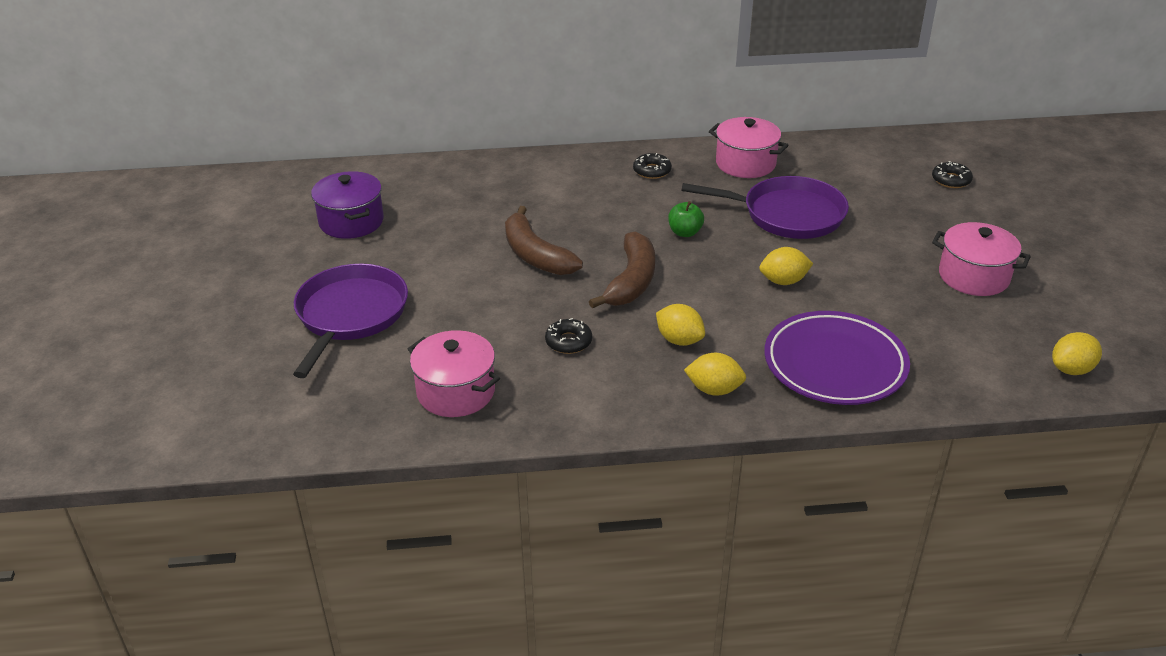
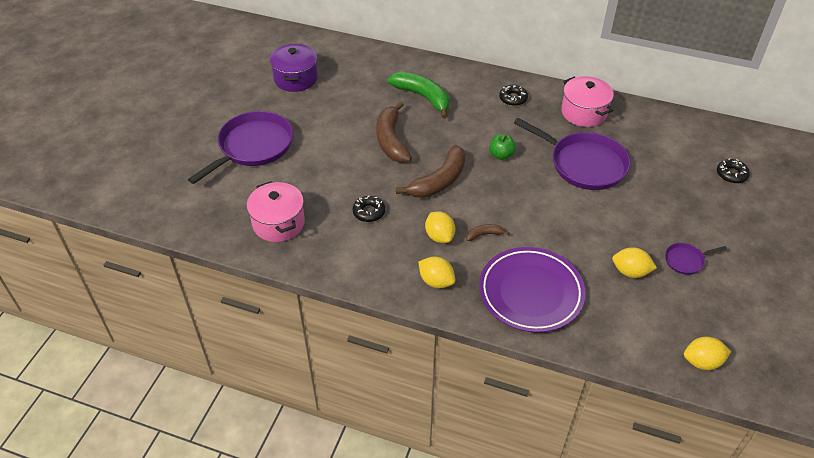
camera: 25 degrees right, 10 degrees up
(539, 198) = (423, 97): none -> green banana
(732, 321) = (484, 234): none -> brown banana
(783, 281) = (542, 216): yellow lemon -> yellow lemon (630, 272)
(973, 276) = (686, 260): pink pot -> purple pan

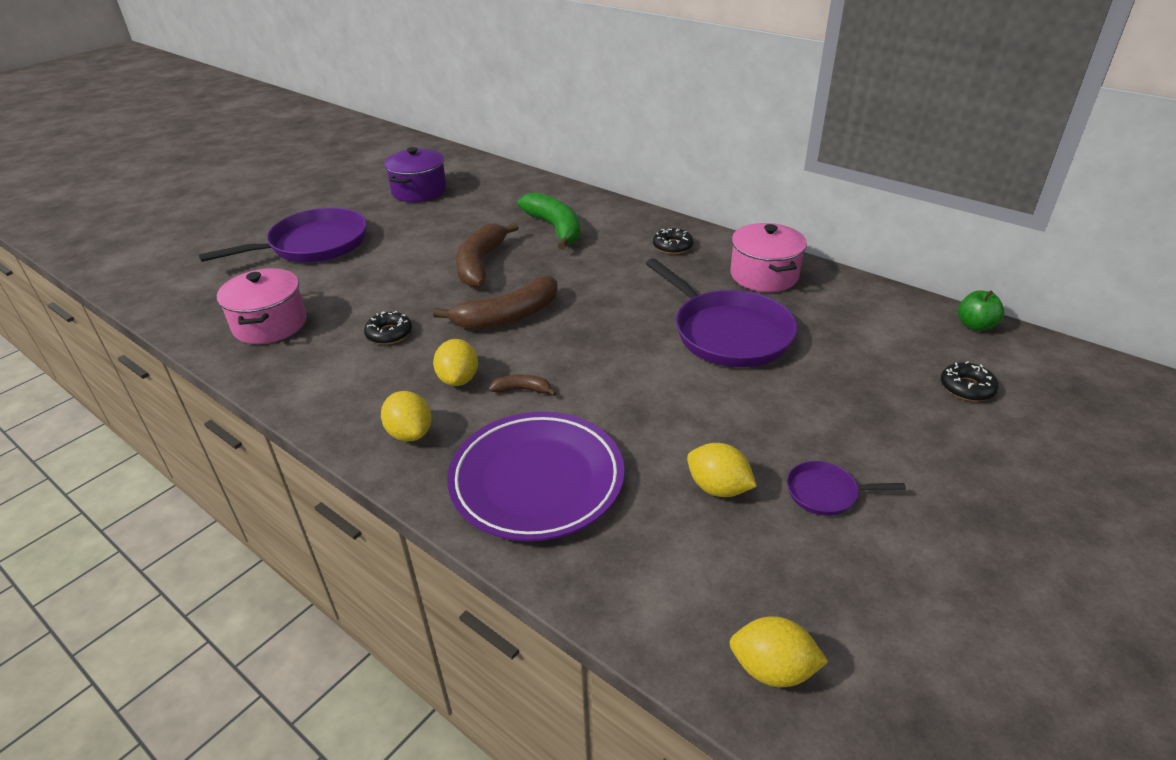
camera: 20 degrees right, 10 degrees down
(501, 155) = (613, 303): green apple -> green apple (975, 325)

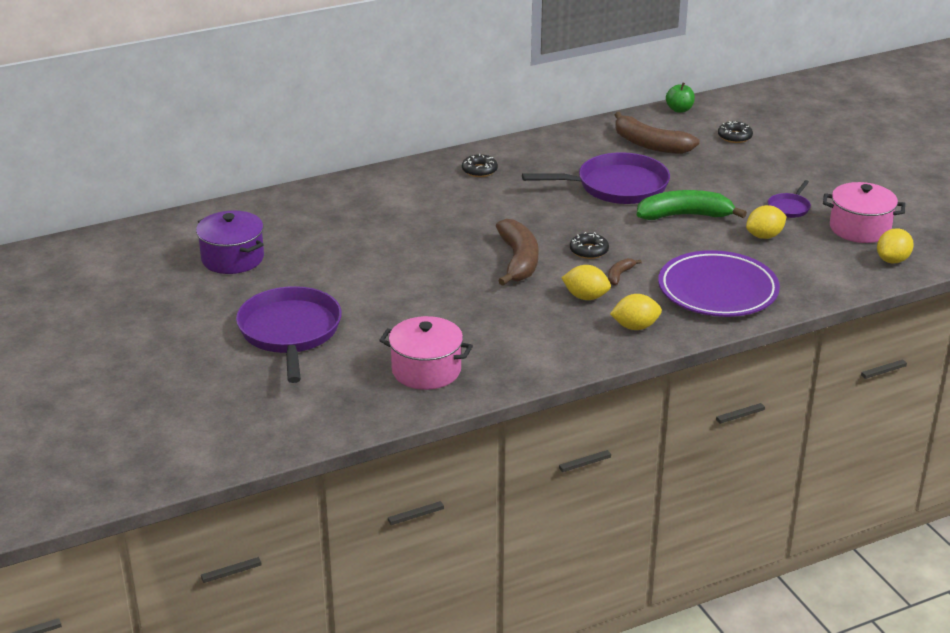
camera: 65 degrees left, 5 degrees down
(389, 333) = (495, 316): black donut -> black donut (589, 251)
(480, 264) = (422, 256): brown banana -> brown banana (650, 145)
(555, 228) = (394, 209): green banana -> green banana (685, 215)
(764, 275) = (557, 151): pink pot -> pink pot (859, 228)

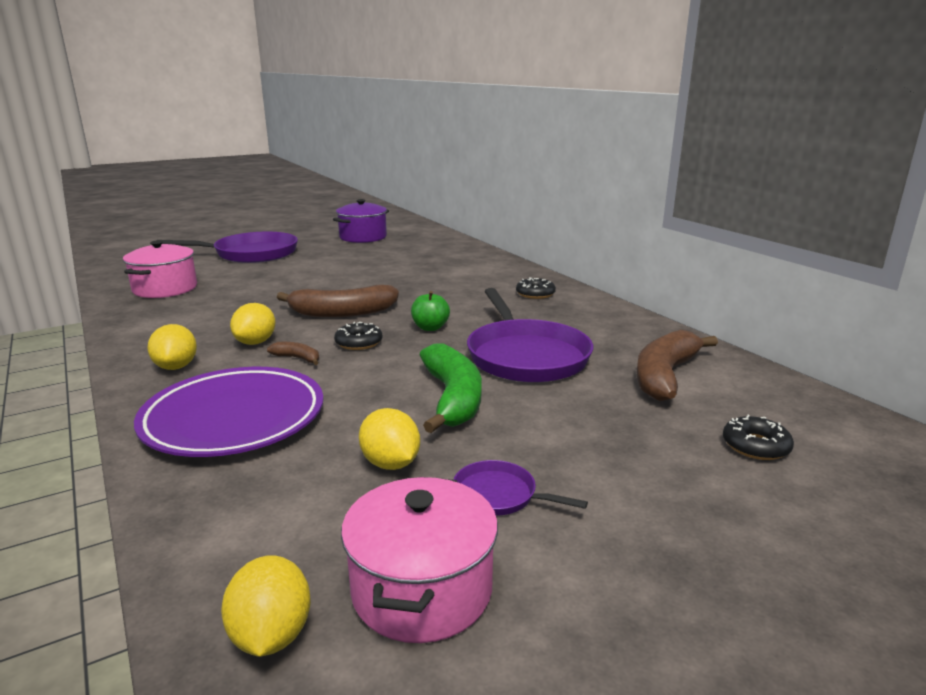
camera: 85 degrees right, 10 degrees down
(679, 110) = (812, 398): green apple -> green apple (430, 328)
(892, 260) = (271, 635): yellow lemon -> yellow lemon turned 45 degrees clockwise

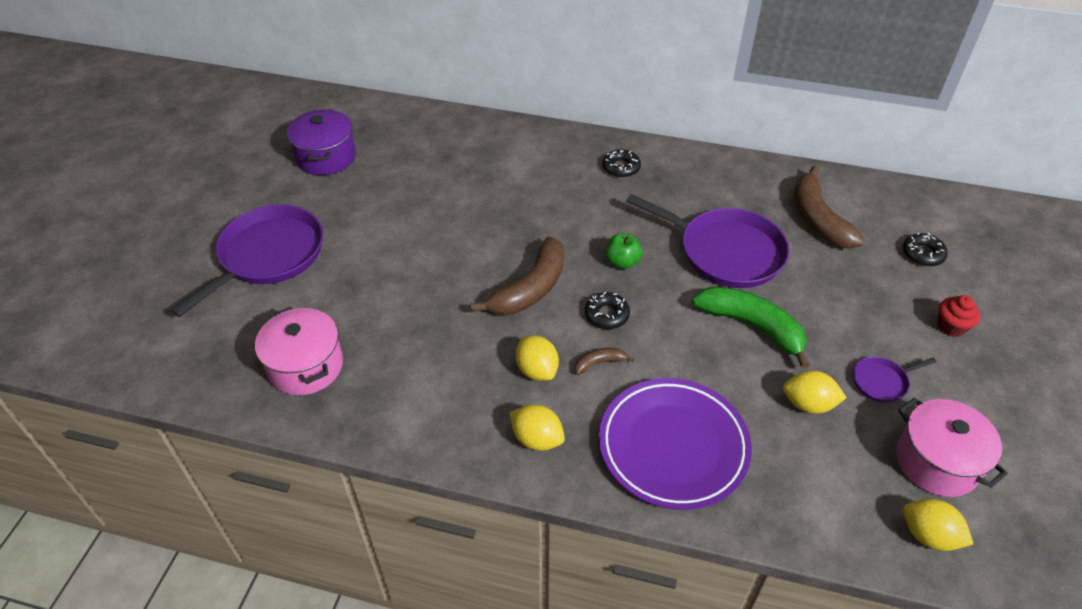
camera: 45 degrees left, 25 degrees up
(682, 509) = (951, 326): none -> red cupcake

